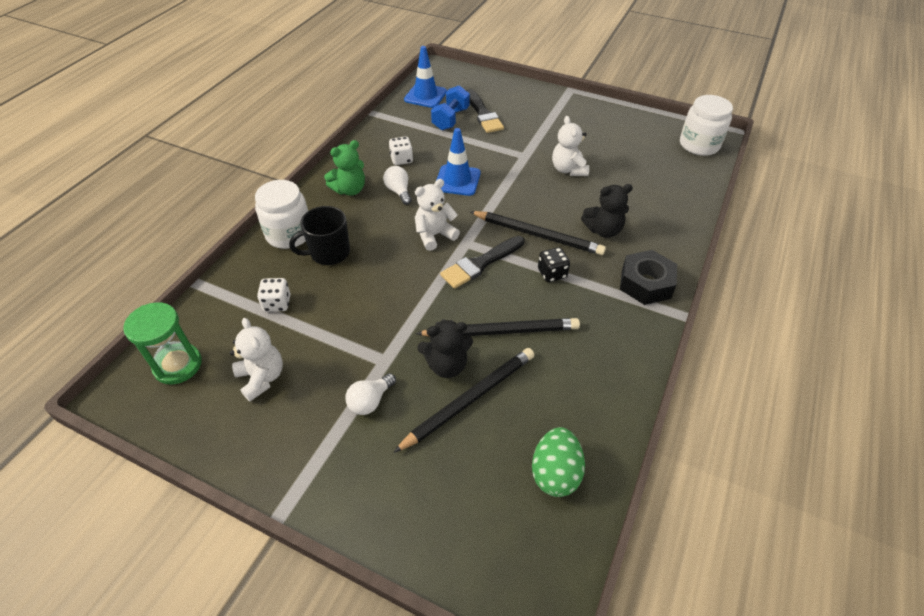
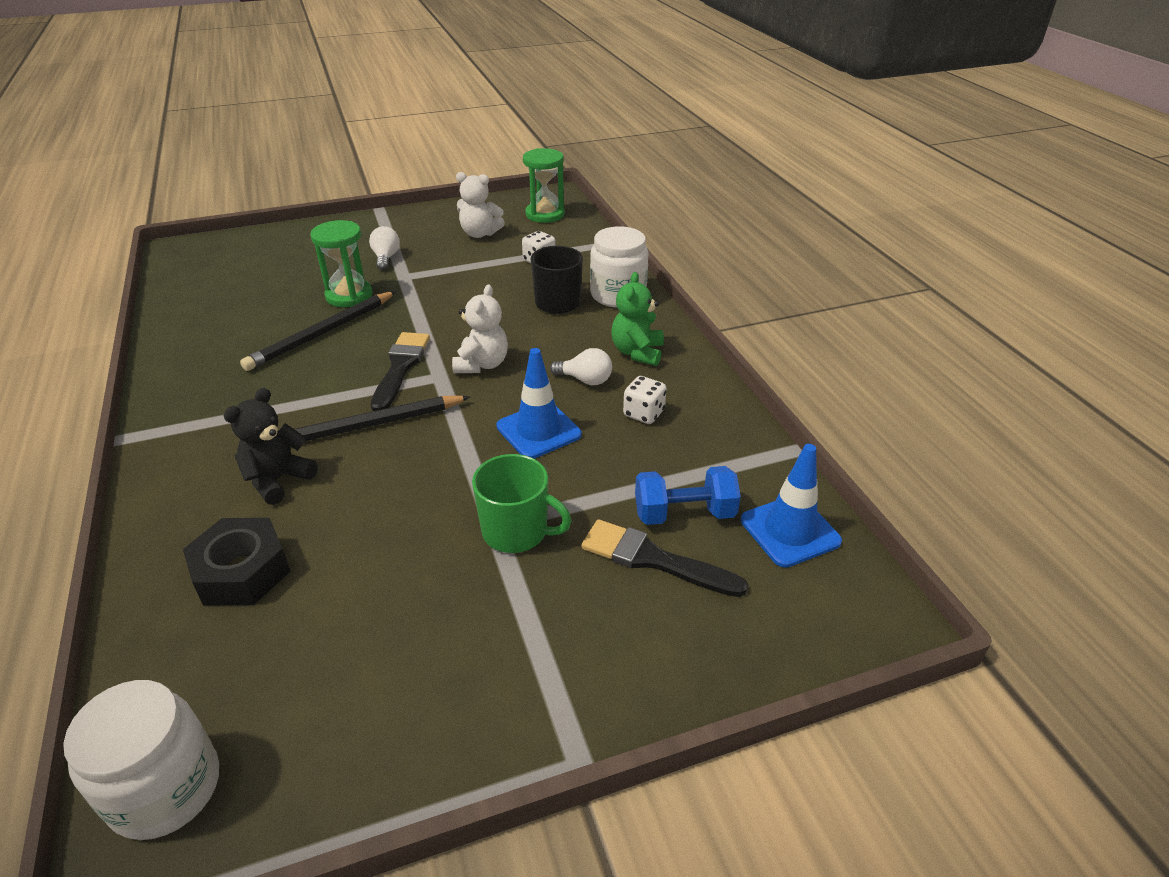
camera: 135 degrees right, 10 degrees down
(447, 365) = (349, 296): black teddy bear -> green hourglass
(450, 119) = (684, 514): blue dumbbell -> blue dumbbell turned 75 degrees counterclockwise
(469, 399) = (309, 289): black pencil -> none
(519, 148) = (516, 531): none -> green mug
(552, 273) = (310, 399): black dice -> none
(555, 473) = (205, 289): green egg -> none
(568, 169) = (402, 542): white teddy bear -> none
(646, 283) = (182, 447): black nut -> black nut (242, 571)

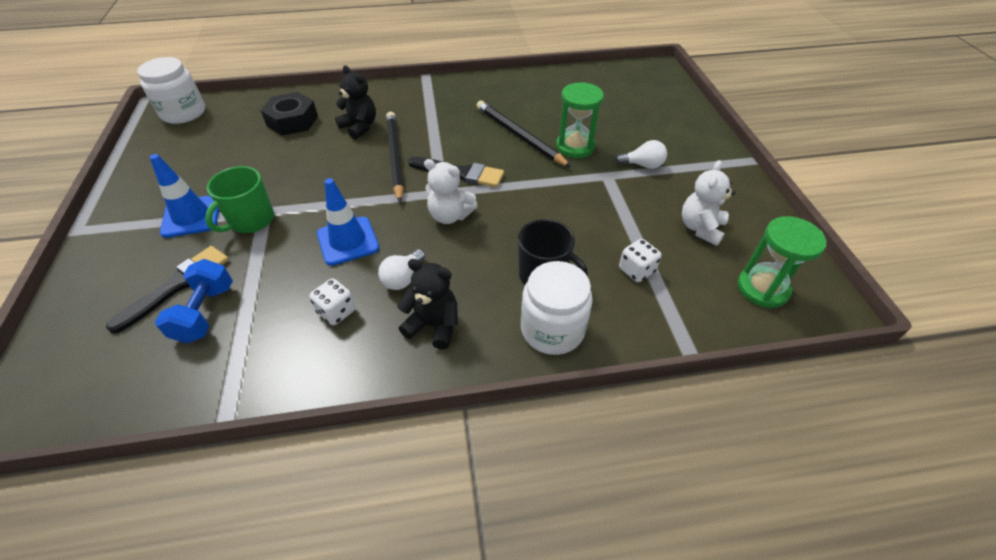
camera: 100 degrees right, 10 degrees up
(637, 352) = (433, 325): green teddy bear -> black teddy bear
(790, 531) = (138, 381): blue traffic cone -> blue traffic cone (191, 216)

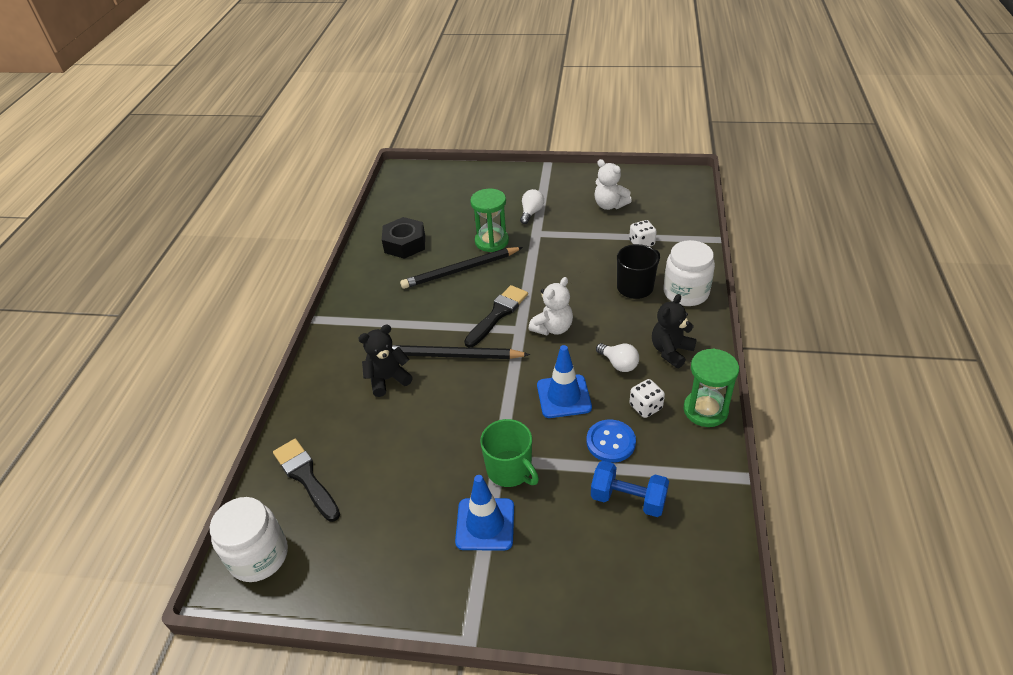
camera: 70 degrees left, 5 degrees down
(177, 285) = (587, 525): black brush -> black brush (306, 477)
(284, 288) = (610, 442): none -> blue button
(292, 121) = (343, 437): black nut -> black nut (405, 244)
(762, 288) = (670, 197): green hourglass -> green hourglass (705, 410)

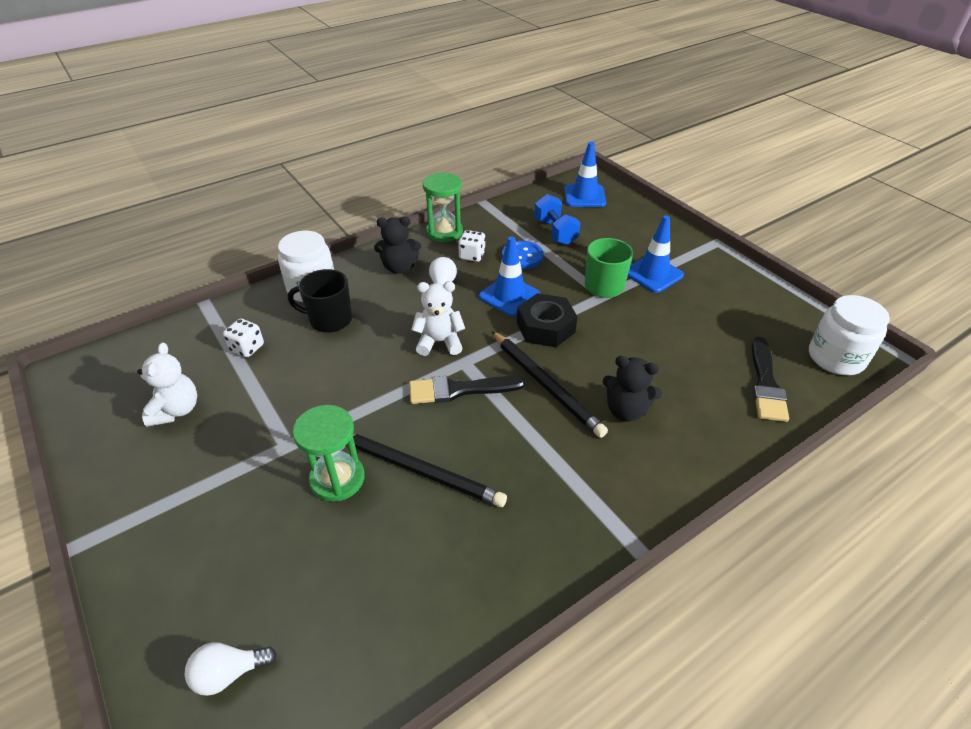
camera: 135 degrees left, 0 degrees up
(405, 244) = (419, 580): black nut -> black nut (545, 327)
(531, 213) = (240, 478): white light bulb -> white light bulb (229, 673)
(680, 590) = (584, 196): none -> blue traffic cone

